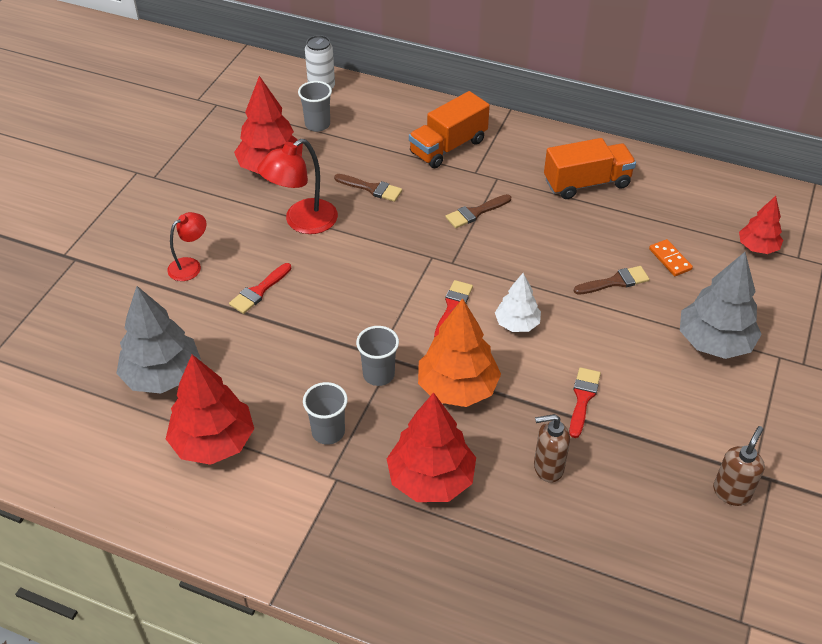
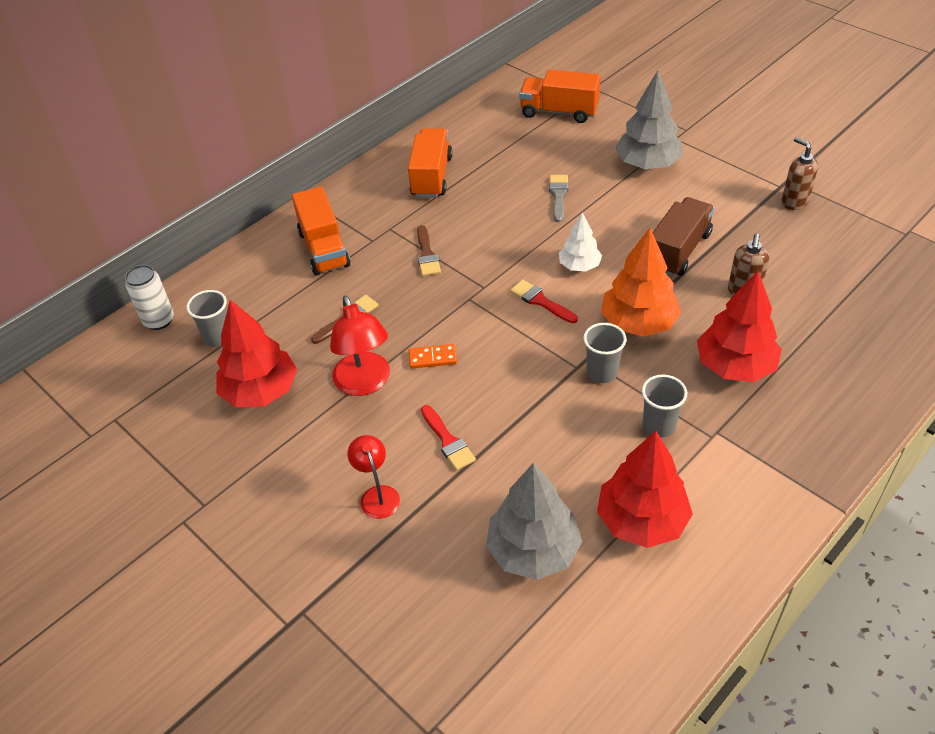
camera: 65 degrees left, 0 degrees up
(583, 398) = (678, 251): red brush -> brown truck
(615, 281) = (558, 195): brown brush -> grey brush
(670, 259) = (548, 159): orange domino -> orange domino (433, 358)
(757, 247) = (559, 112): red tree -> orange truck

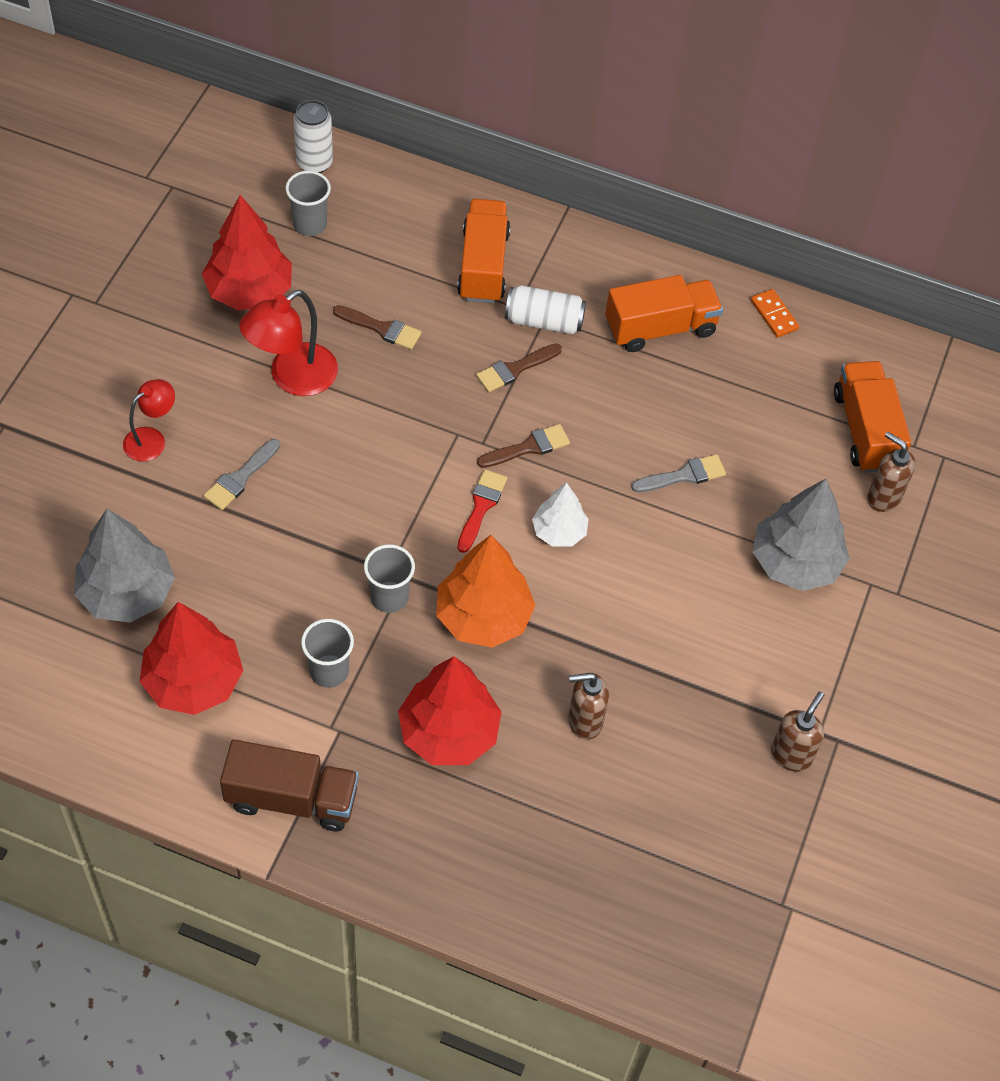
camera: 60 degrees right, 10 degrees up
(324, 249) = (483, 266): orange truck -> orange truck turned 135 degrees clockwise
(393, 230) = (544, 321): none -> white can
(433, 358) = (352, 427): orange domino -> orange domino (774, 315)
(448, 441) = (240, 478): red brush -> grey brush
(499, 264) = (528, 447): none -> brown brush
(612, 117) = (883, 497): none -> brown soap dispenser
(678, 251) = (631, 634): brown truck -> brown truck (291, 798)

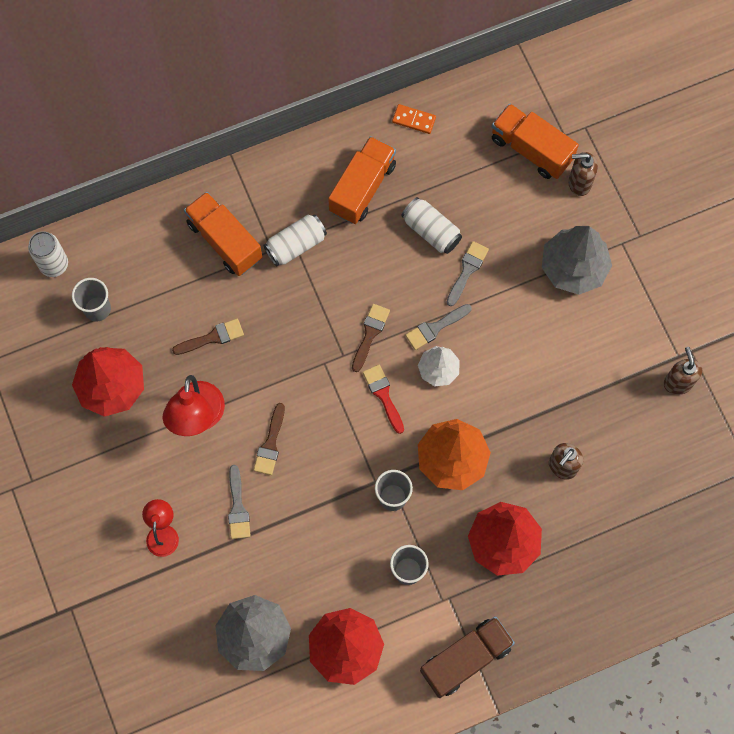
camera: 40 degrees left, 15 degrees up
(515, 369) = (312, 292): brown brush -> brown brush (270, 444)
(597, 495) = (435, 328): none -> grey brush
(686, 415) = (431, 231): none -> white can

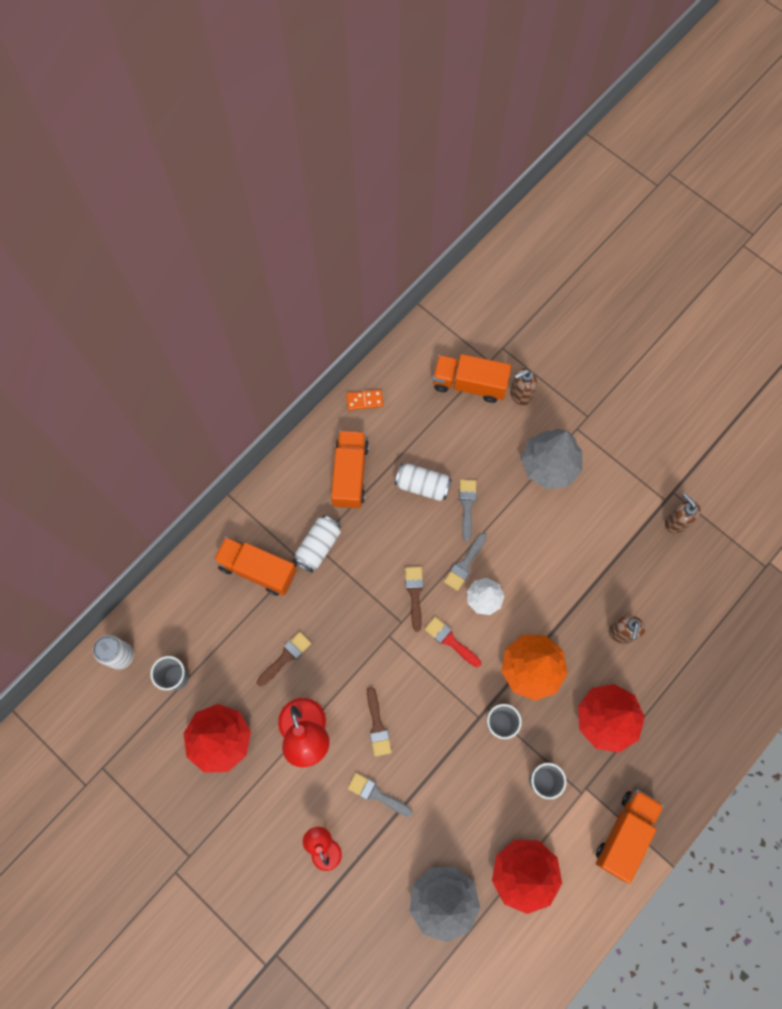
camera: 25 degrees left, 0 degrees up
(238, 507) = (376, 794): grey brush -> grey brush turned 150 degrees clockwise
(465, 659) = (625, 833): brown truck -> orange truck

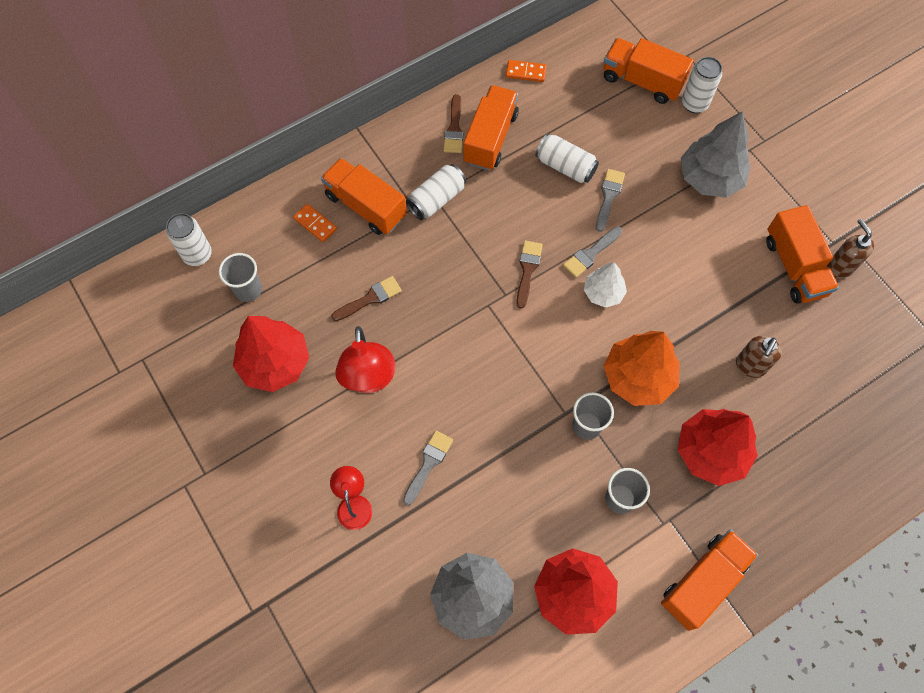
camera: 15 degrees right, 5 degrees down
(217, 598) = (315, 224): none -> orange domino
(376, 794) = (428, 463): grey brush -> grey brush turned 75 degrees clockwise
(377, 726) = (449, 393): brown brush -> brown brush (454, 129)
(450, 640) = (554, 326): red brush -> none
(520, 395) = (694, 103): brown soap dispenser -> white can
(638, 531) = (794, 266): none -> orange truck

